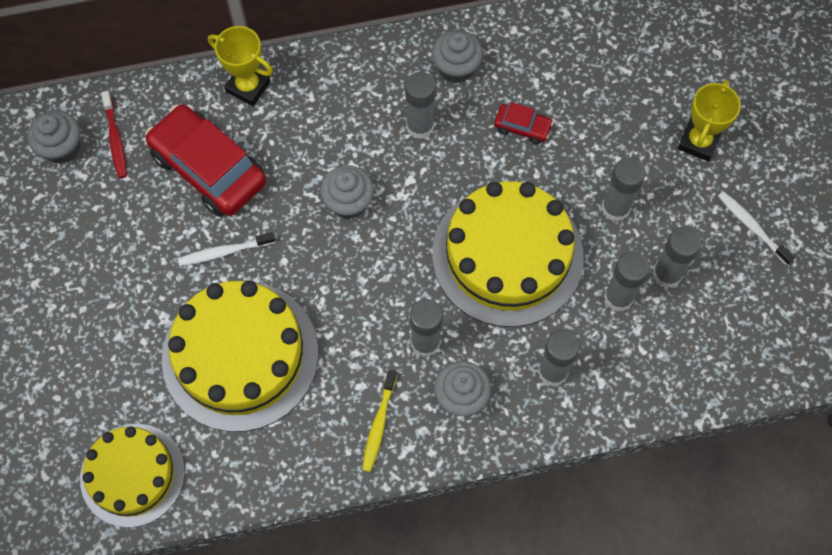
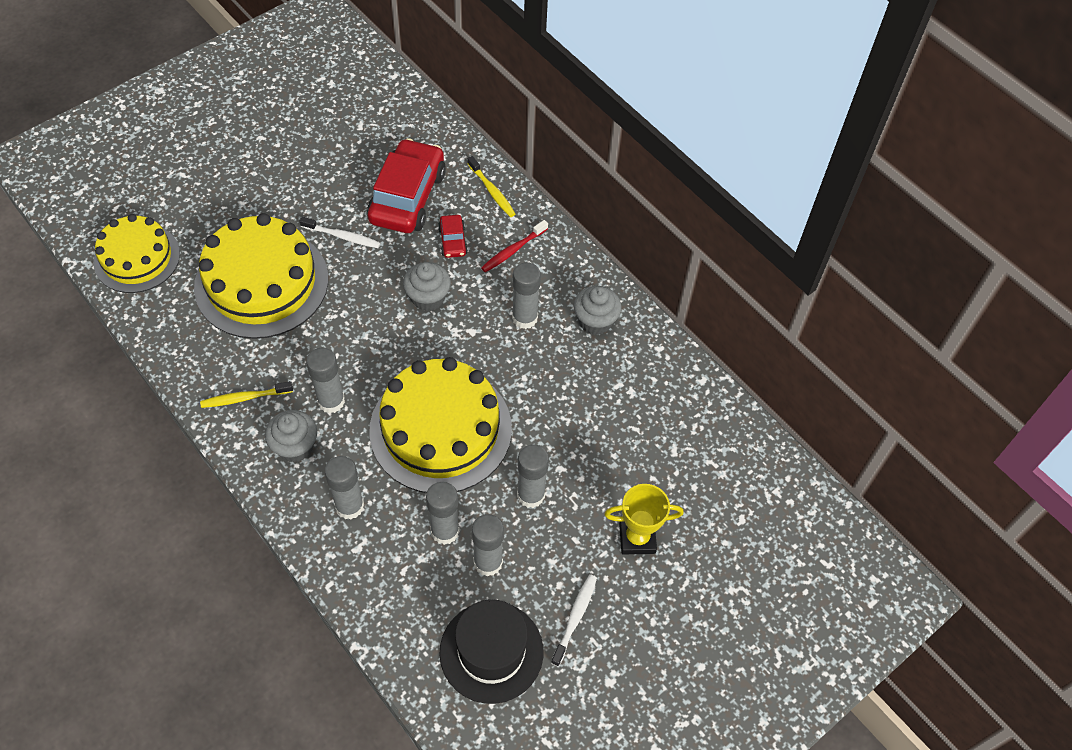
camera: 60 degrees right, 10 degrees down
(62, 148) = (376, 105): grey cupcake -> none
(115, 139) = (400, 132): red toothbrush -> red toothbrush (513, 250)
(224, 252) = (342, 236): white toothbrush -> white toothbrush turned 150 degrees clockwise
(248, 87) = (492, 191): yellow trophy -> yellow toothbrush
(522, 127) = (568, 392): red car -> red car (453, 241)
(754, 309) = (491, 651): none -> black hat

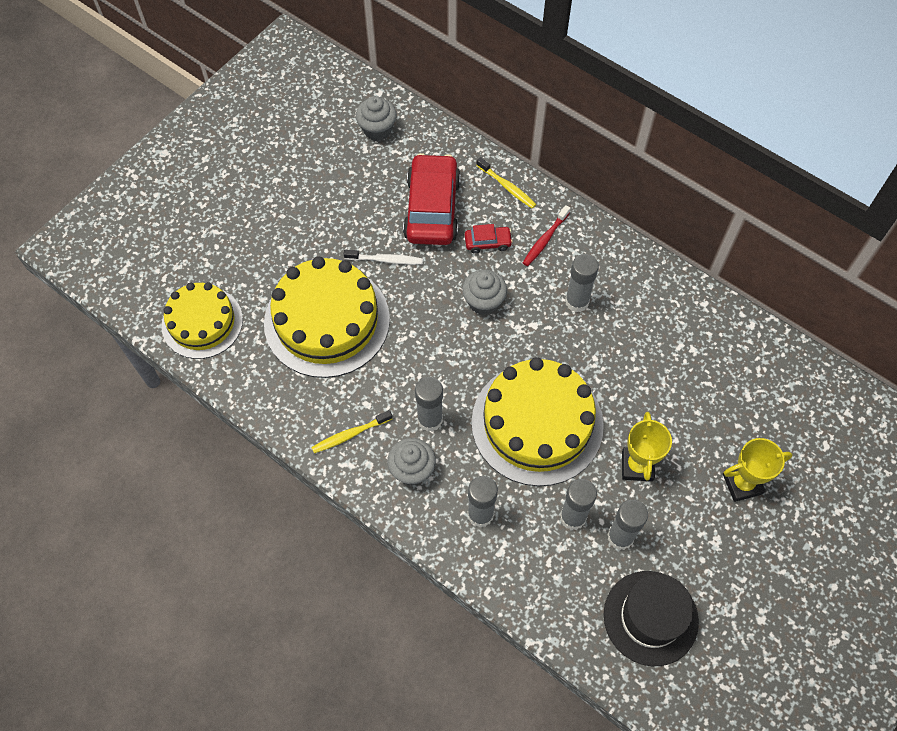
camera: 10 degrees left, 5 degrees up
(453, 241) = (488, 242): red car -> red car turned 75 degrees counterclockwise
(531, 495) = (637, 466): grey glue stick -> yellow trophy
(575, 618) = (712, 569): white toothbrush -> none
(595, 321) = (640, 291): grey cupcake -> grey cupcake (377, 129)

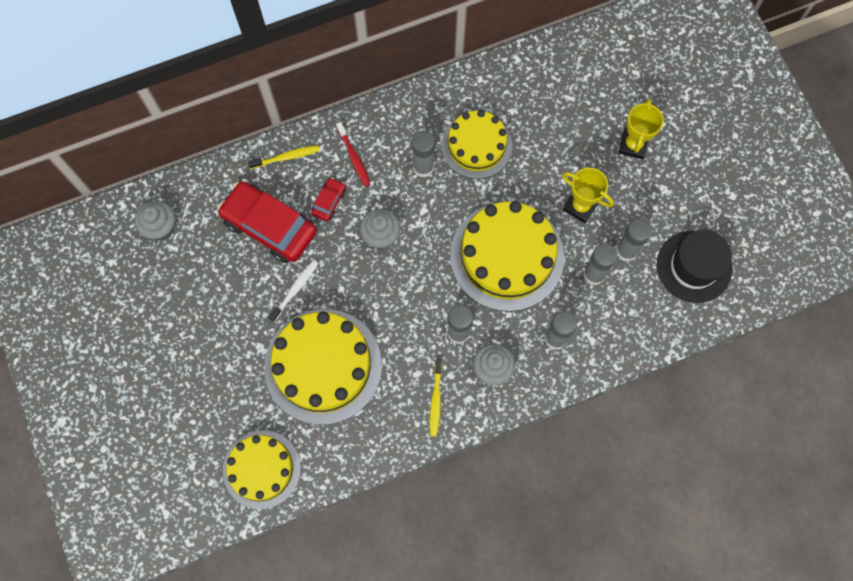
camera: 60 degrees left, 10 degrees up
(632, 336) = (476, 146): none -> yellow cake

